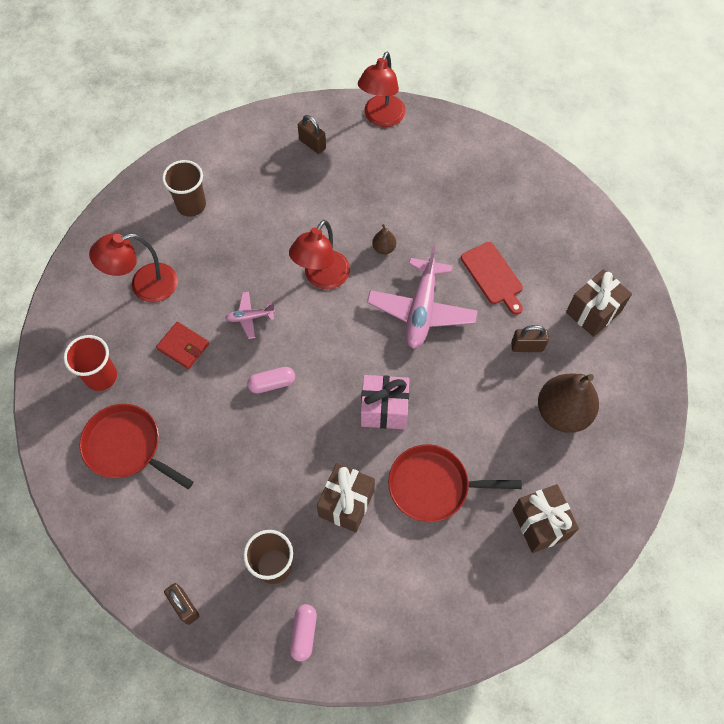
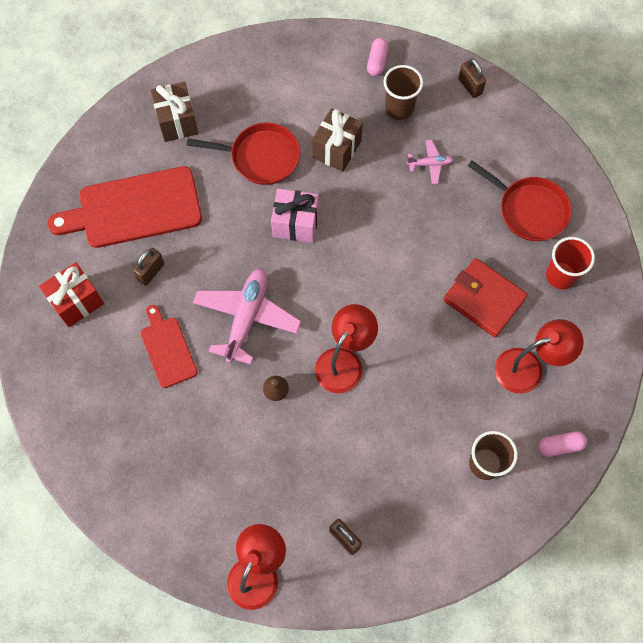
camera: 175 degrees left, 5 degrees up
(183, 346) = (484, 299): red wallet -> red wallet, size x1.63
(250, 317) = (419, 324): pink plane -> pink plane (430, 164)
(272, 383) = (398, 256): pink capsule -> pink capsule (560, 446)
(527, 347) = (151, 272): brown padlock -> brown padlock turned 60 degrees counterclockwise
(562, 412) = (134, 208): brown pear -> red cutting board
(593, 312) = (77, 301): brown gift -> red gift

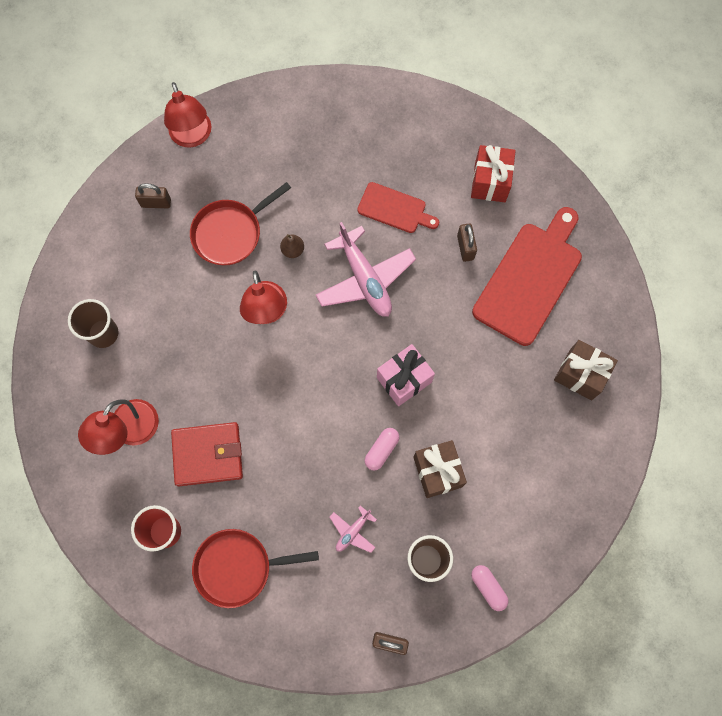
camera: 135 degrees right, 5 degrees up
(261, 157) = (487, 408): red pan -> red pan (230, 233)
(560, 446) = (59, 394): pink capsule -> pink capsule (381, 450)

